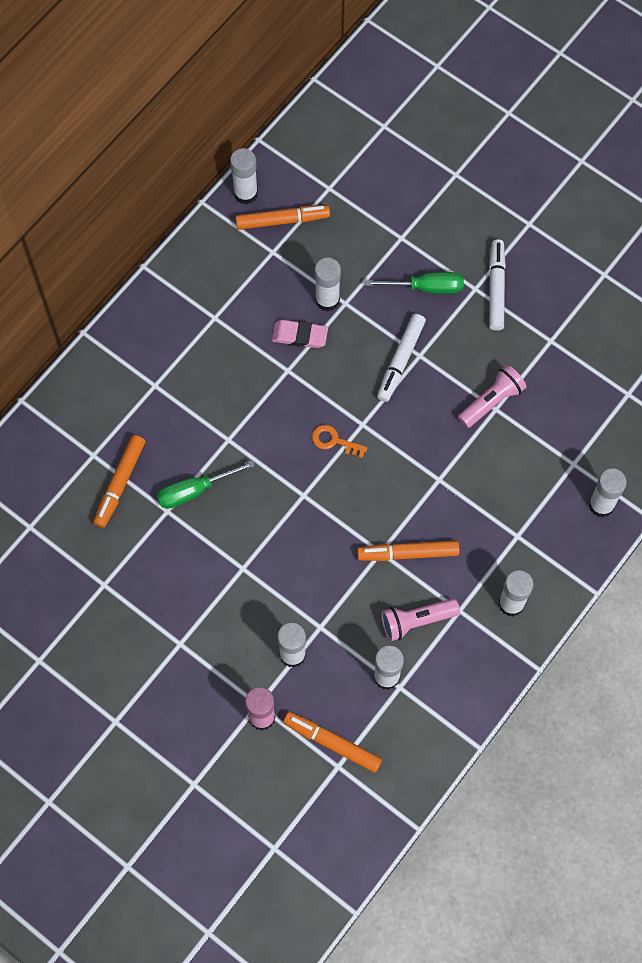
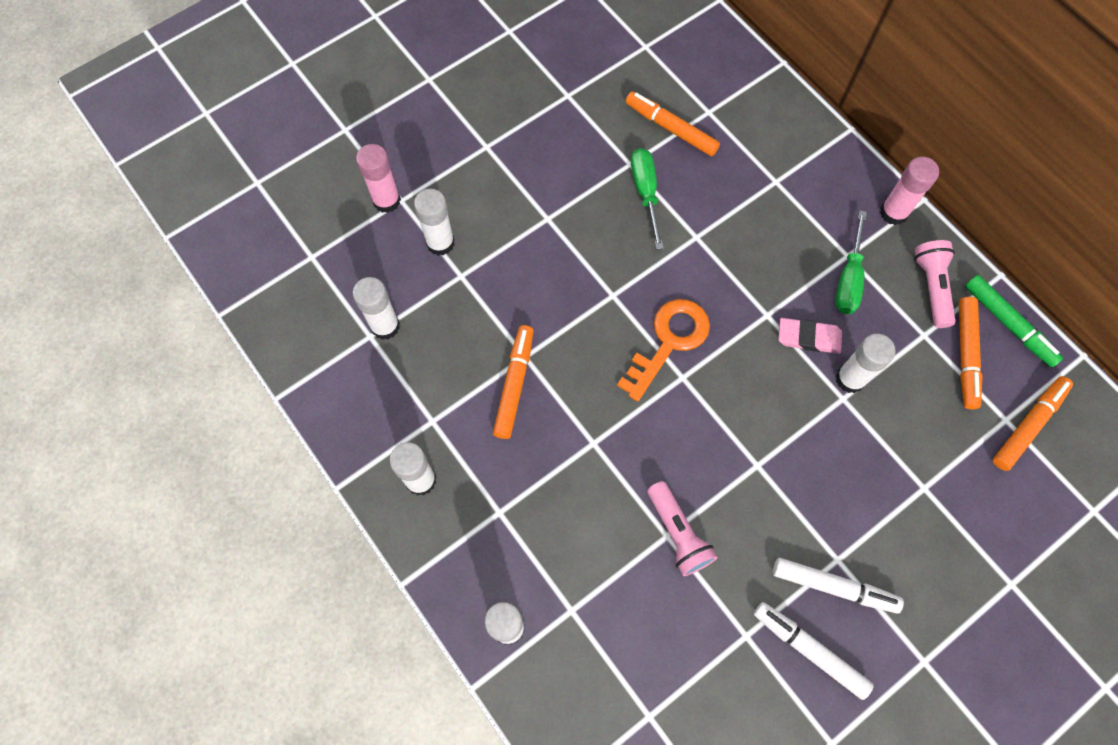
camera: 105 degrees right, 0 degrees up
(163, 288) = (893, 212): none -> pink glue stick
(245, 193) = (1008, 323): white glue stick -> green marker
(300, 335) = (808, 338): pink eraser -> pink eraser turned 75 degrees clockwise
(333, 743) = (335, 257): orange marker -> orange marker (1027, 426)
(334, 441) = (669, 342): orange key -> orange key, size x1.82
(401, 360) = (755, 441): white marker -> white marker (810, 651)
(416, 621) = (435, 372): pink flashlight -> pink flashlight (931, 287)
(426, 287) = (849, 499): green screwdriver -> green screwdriver (848, 279)

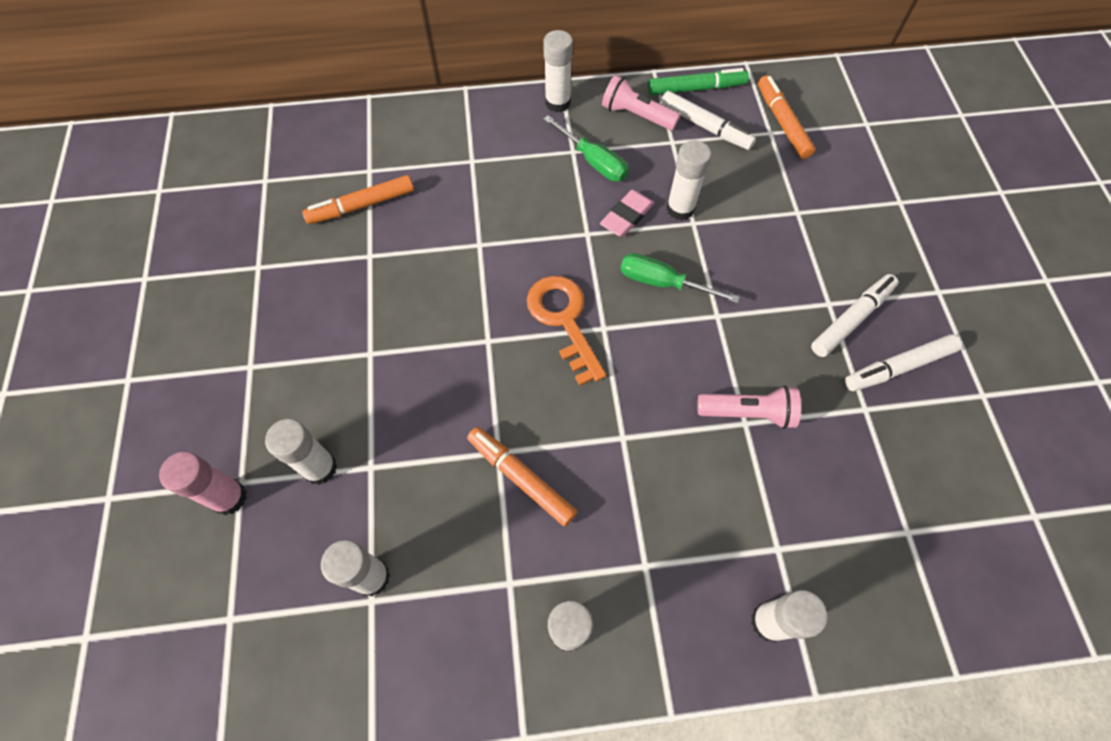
camera: 60 degrees left, 5 degrees down
(645, 192) = (407, 259): green screwdriver -> green screwdriver (662, 283)
(893, 212) = (557, 103): pink glue stick -> white glue stick
(966, 354) = (704, 126): orange marker -> white marker

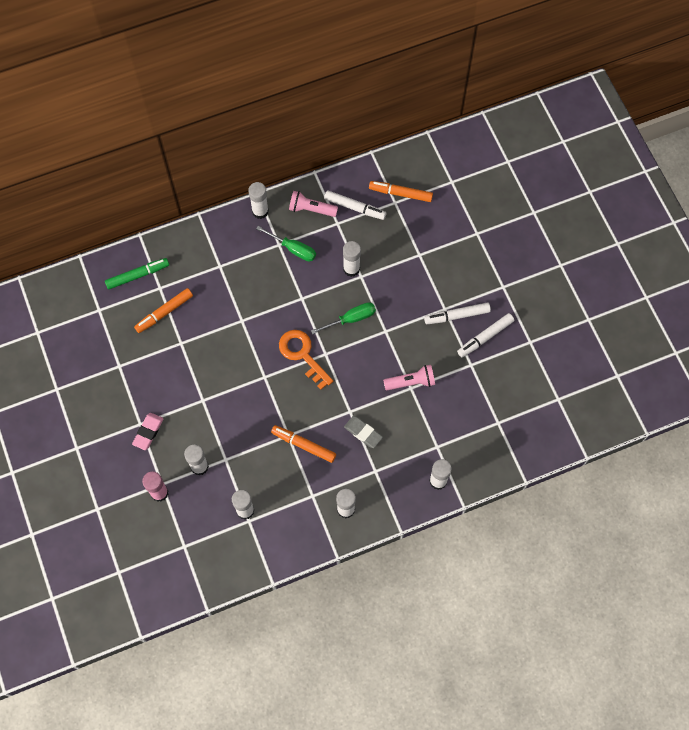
camera: 15 degrees left, 5 degrees up
(627, 216) = (322, 281): pink eraser -> pink eraser (148, 432)
(638, 483) = (363, 432): none -> grey eraser
(662, 283) = (351, 319): green screwdriver -> green screwdriver turned 150 degrees clockwise
(695, 89) = (343, 180): green marker -> green marker (137, 275)
(782, 123) = (401, 194): orange marker -> orange marker turned 45 degrees counterclockwise
(850, 319) = (457, 315): white marker -> white marker turned 135 degrees counterclockwise

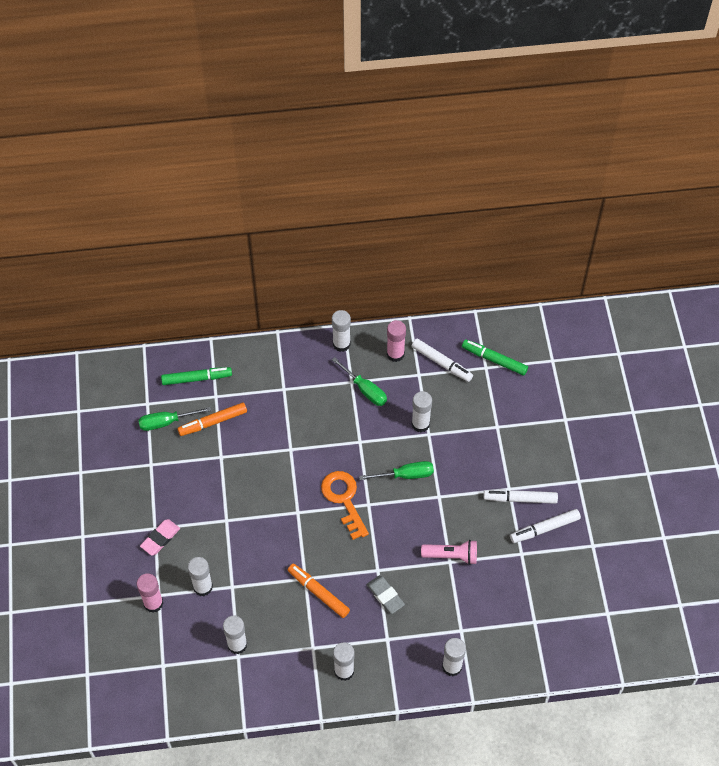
camera: 15 degrees right, 10 degrees down
(122, 323) = (166, 422): none -> green screwdriver
(311, 209) = (395, 354): pink flashlight -> pink glue stick
(401, 194) = (494, 360): orange marker -> green marker

